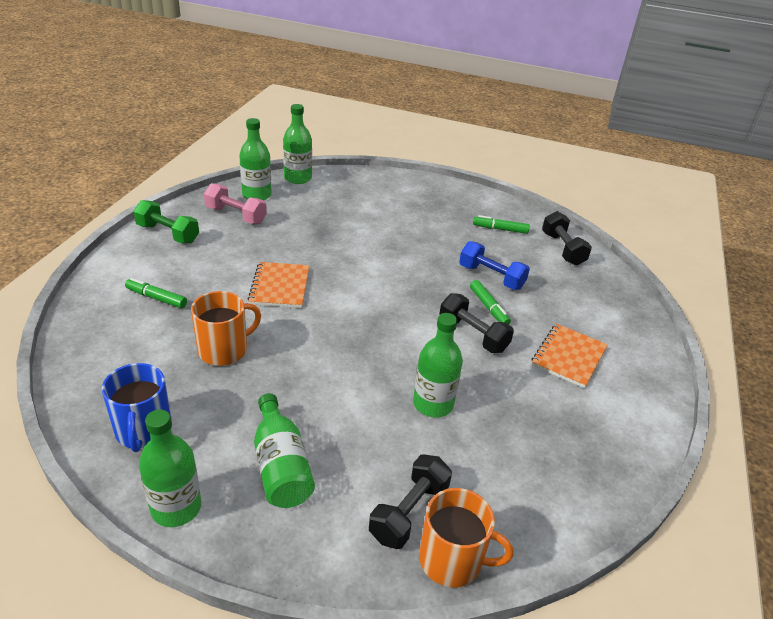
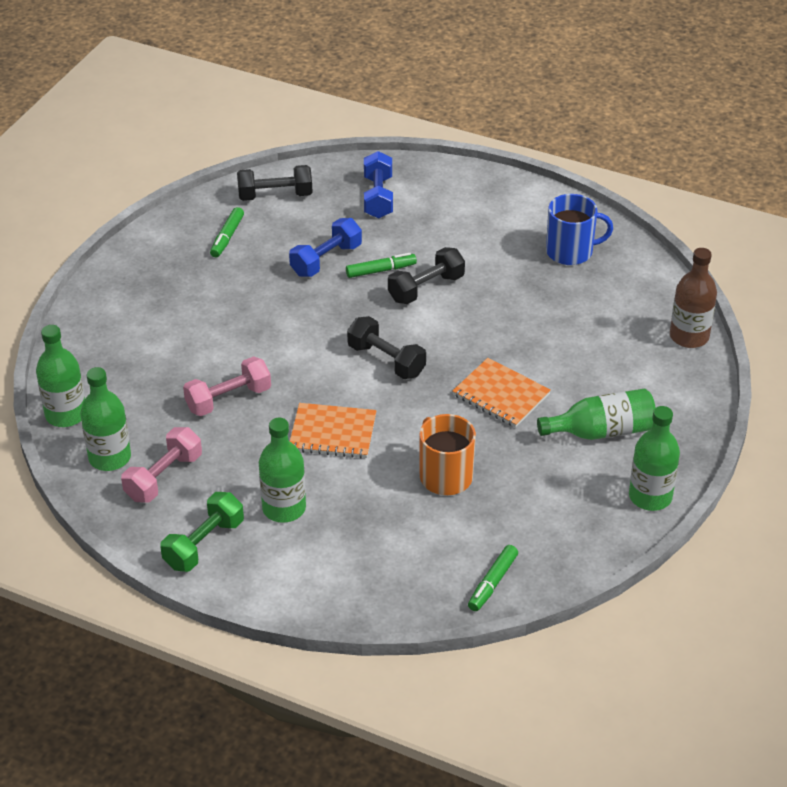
camera: 80 degrees left, 5 degrees up
(143, 431) = (562, 528): blue mug -> blue mug (571, 251)
(156, 298) = (349, 540): green marker -> green marker (492, 583)
(316, 237) = (228, 399): none -> pink dumbbell
(409, 512) = (647, 355): black dumbbell -> black dumbbell (386, 360)
(433, 404) = (524, 328): green bottle -> green bottle (284, 508)
(452, 560) = (689, 336): orange mug -> brown bottle
(568, 357) = (460, 229): orange notebook -> orange notebook (501, 395)
(590, 303) = (378, 197): none -> blue dumbbell

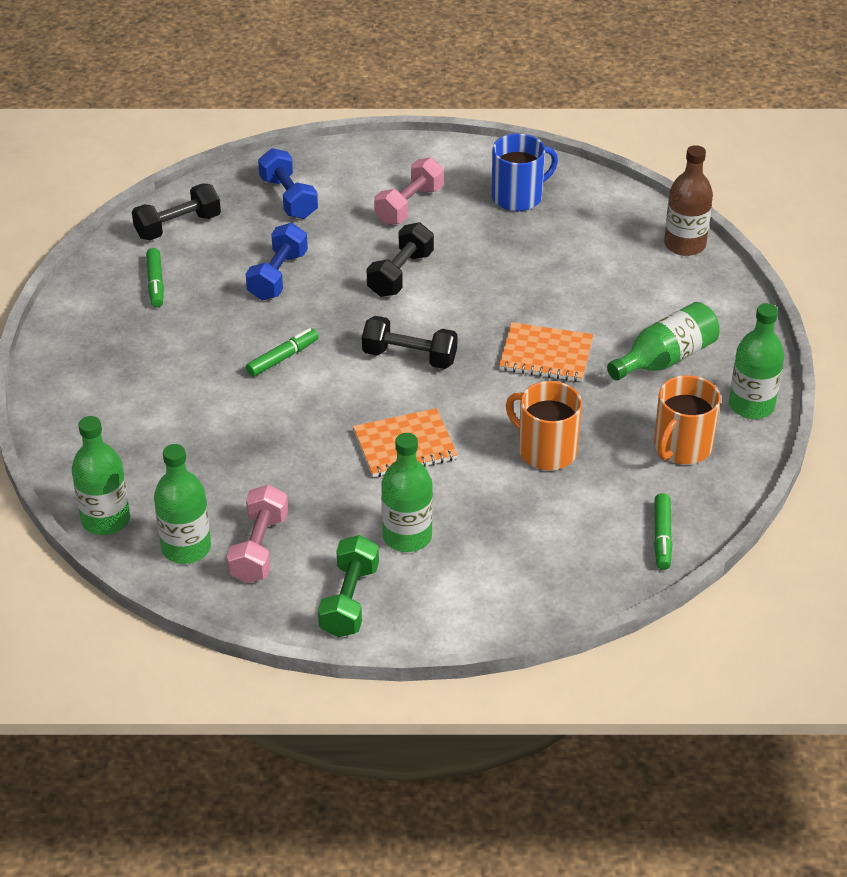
camera: 25 degrees left, 0 degrees up
(228, 399) = (273, 447): pink dumbbell -> pink dumbbell (409, 206)
(380, 270) = (342, 270): green marker -> green marker (282, 358)
(563, 512) = (681, 447): none -> orange mug

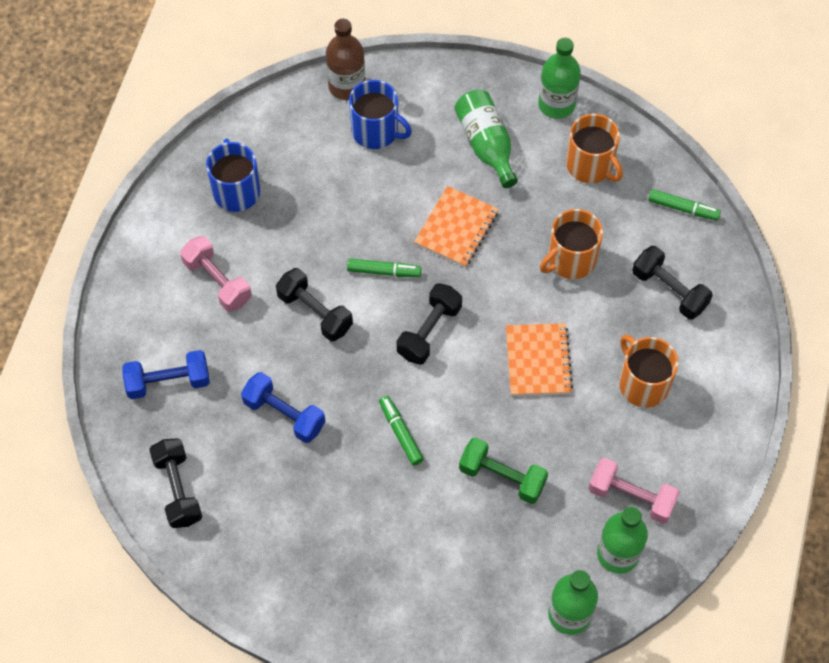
camera: 75 degrees left, 20 degrees up
(155, 283) = (260, 524): green marker -> green marker (383, 271)
(349, 600) = (702, 441): green dumbbell -> green dumbbell (502, 477)
(407, 536) = (642, 383): green bottle -> orange mug
(541, 541) = (669, 290): none -> black dumbbell
(639, 275) = (376, 131): none -> blue mug

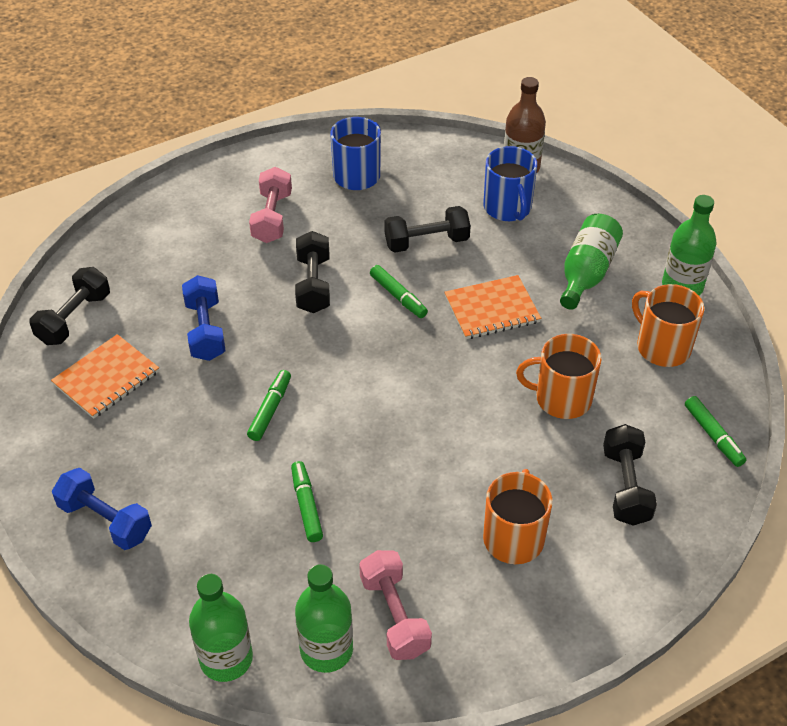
camera: 45 degrees right, 15 degrees down
(168, 382) = (159, 251): blue dumbbell -> blue dumbbell (105, 520)
(429, 331) = (381, 360): black dumbbell -> black dumbbell (426, 242)
(502, 477) = (306, 506): green dumbbell -> green marker
(538, 361) = (443, 448): orange notebook -> orange notebook (106, 378)
(590, 165) = (662, 347): orange mug -> orange mug turned 135 degrees clockwise

